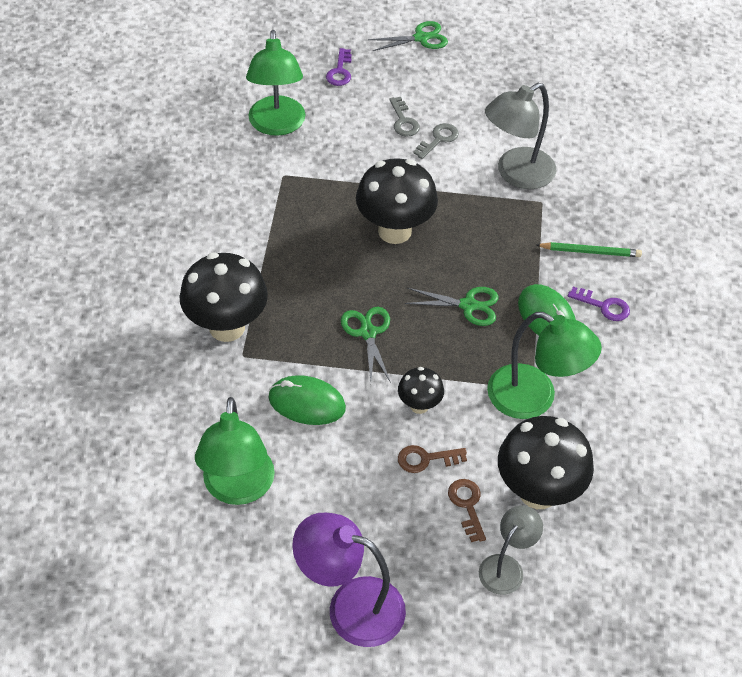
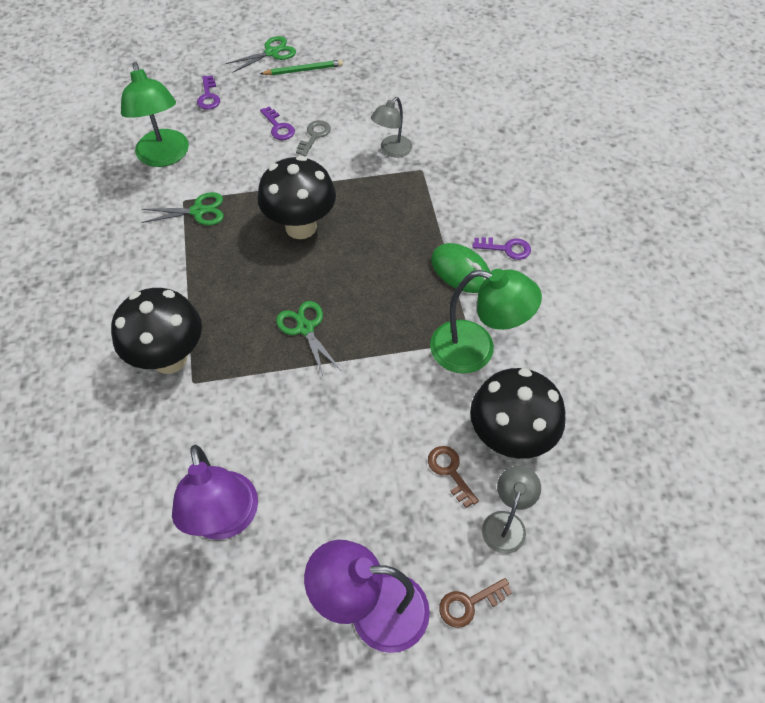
camera: 15 degrees left, 5 degrees up
(238, 489) = (225, 520): green lamp -> purple lamp
(307, 403) = (268, 412): green mouse -> none
(403, 121) = (278, 127): grey key -> purple key
(419, 405) = (374, 385): black mushroom -> none
(426, 459) = (397, 436): brown key -> brown key (469, 604)
(468, 305) = (388, 278): green scissors -> green scissors (198, 211)
(516, 174) = (391, 150): grey lamp -> grey lamp, size x0.60
(590, 252) = (478, 203): green pencil -> green pencil (303, 70)

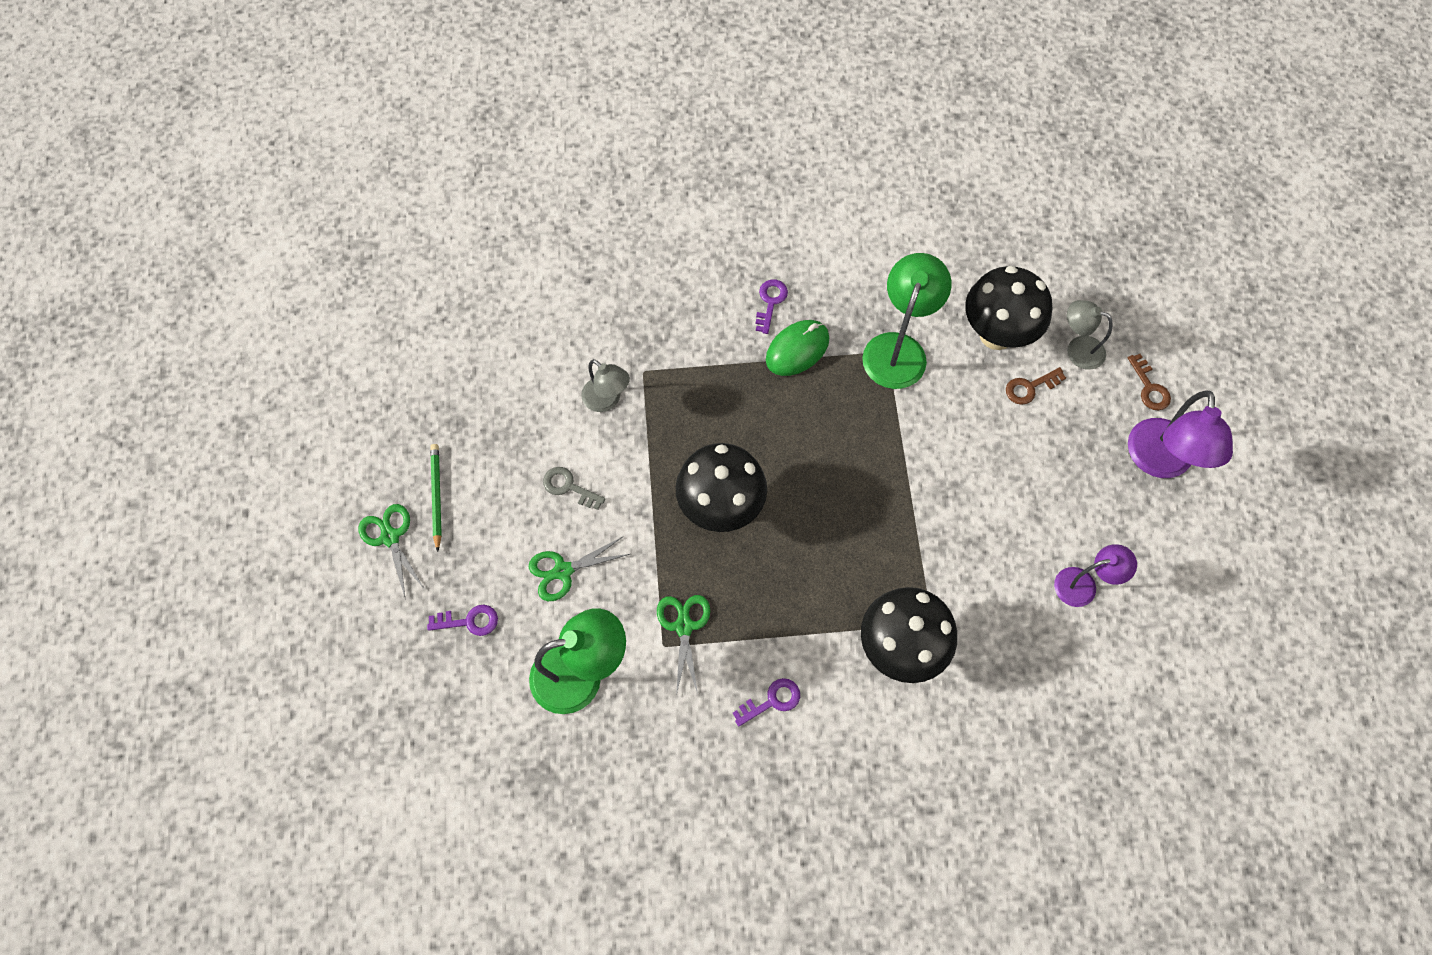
camera: 85 degrees left, 10 degrees up
(225, 520) = (1084, 585): purple lamp -> purple lamp, size x0.60
(278, 127) = (545, 530): purple key -> purple key (772, 701)
(305, 328) = (865, 507): green scissors -> green scissors (563, 571)

